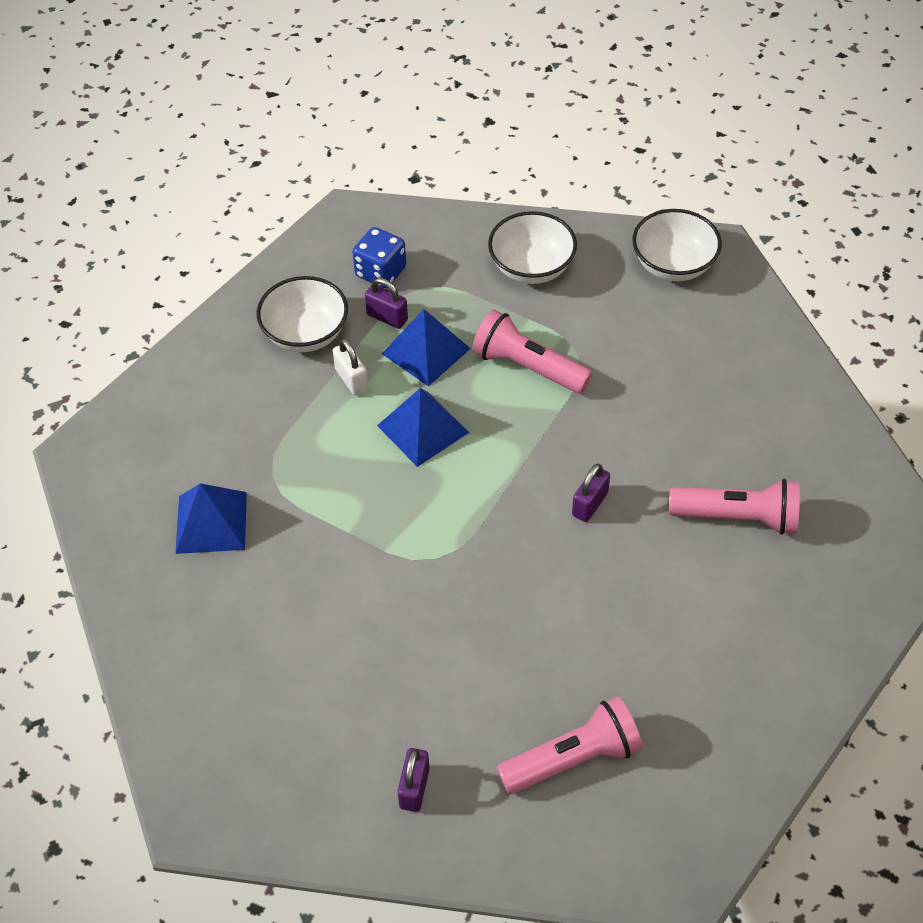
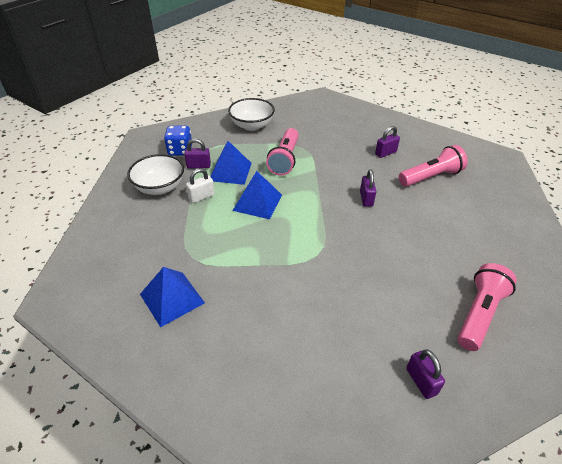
camera: 35 degrees left, 10 degrees down
(351, 379) = (201, 197): white padlock -> white padlock turned 60 degrees counterclockwise
(527, 366) = (285, 159): pink flashlight -> pink flashlight turned 75 degrees counterclockwise
(673, 265) = (311, 106): white bowl -> none
(708, 432) = (385, 153): none -> purple padlock

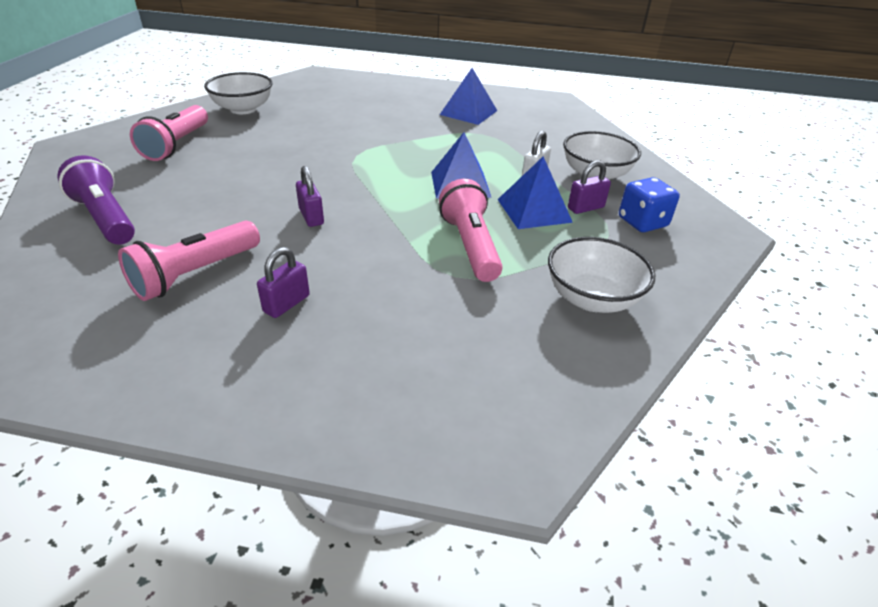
camera: 155 degrees right, 5 degrees down
(421, 381) = (243, 109): purple padlock -> white bowl
(499, 229) = (106, 218): none -> purple flashlight

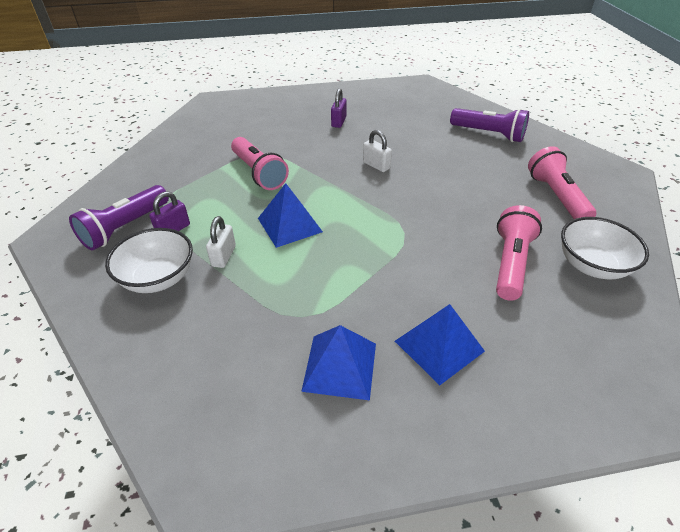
camera: 160 degrees right, 5 degrees up
(195, 274) = (397, 122): pink flashlight -> pink flashlight (510, 263)
(311, 217) = (376, 165): purple padlock -> white padlock
(534, 210) = (218, 214): blue pyramid -> blue pyramid (439, 346)
(592, 299) = (176, 160): white bowl -> none
(642, 222) = (125, 227): blue dice -> purple flashlight

